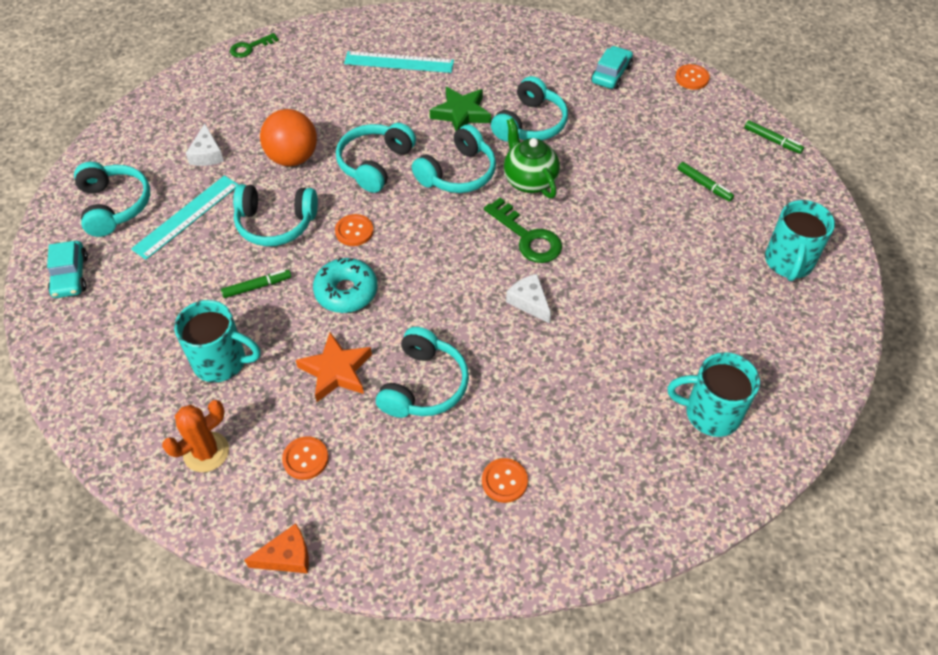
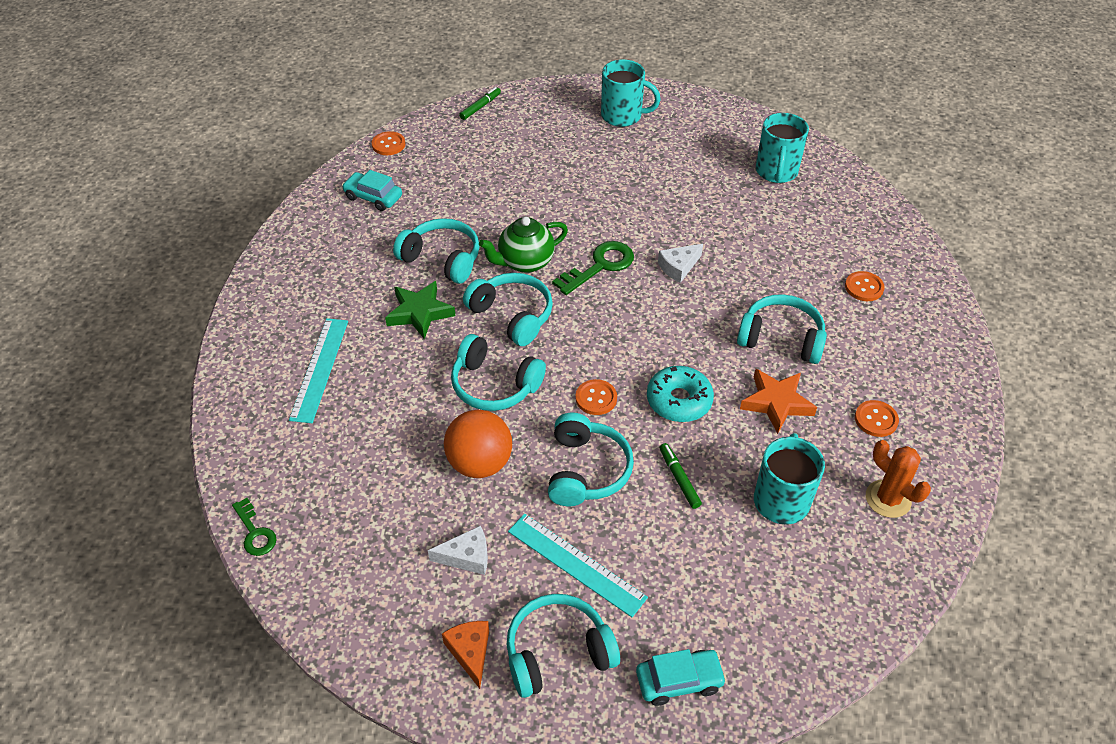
camera: 90 degrees left, 5 degrees down
(287, 556) = (972, 425): orange cheese -> orange cheese (470, 652)
(704, 185) = (534, 151): green marker -> none

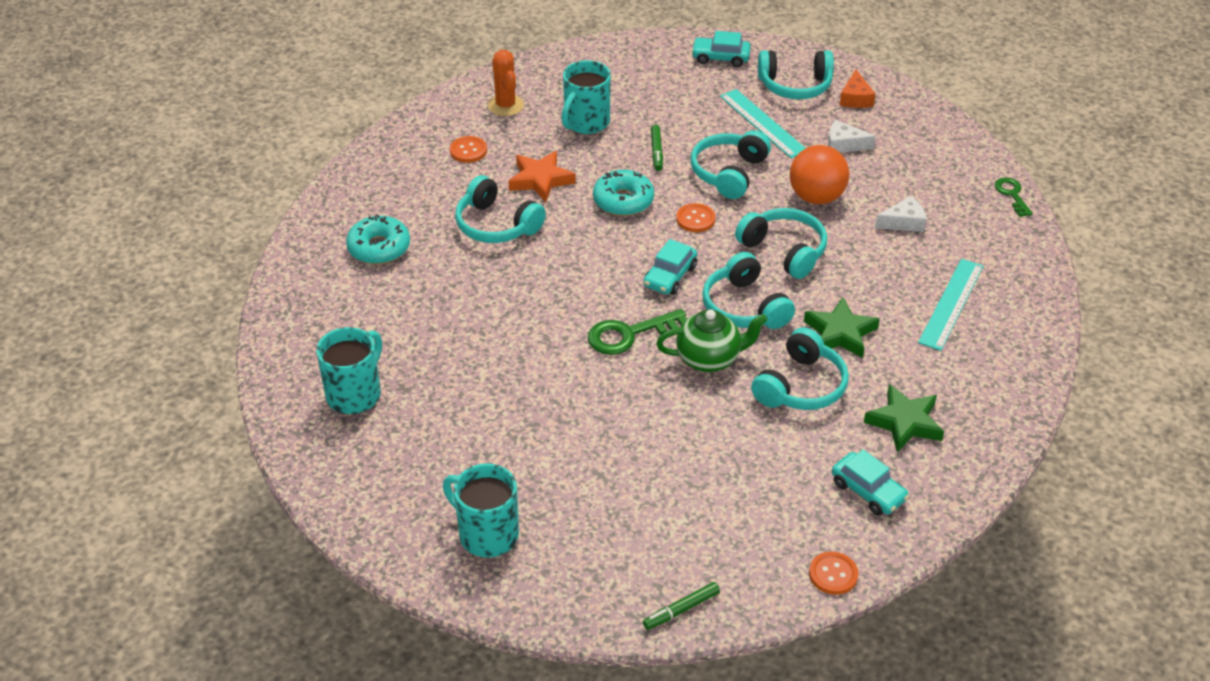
camera: 160 degrees left, 5 degrees down
(352, 251) = (905, 422): none -> green star
(442, 259) = (801, 386): turquoise headphones -> turquoise headphones turned 105 degrees counterclockwise
(592, 328) = (670, 276): none -> turquoise car
(678, 267) = (547, 312): white cheese -> white cheese (903, 222)
(864, 287) = (379, 248): orange button -> turquoise donut

